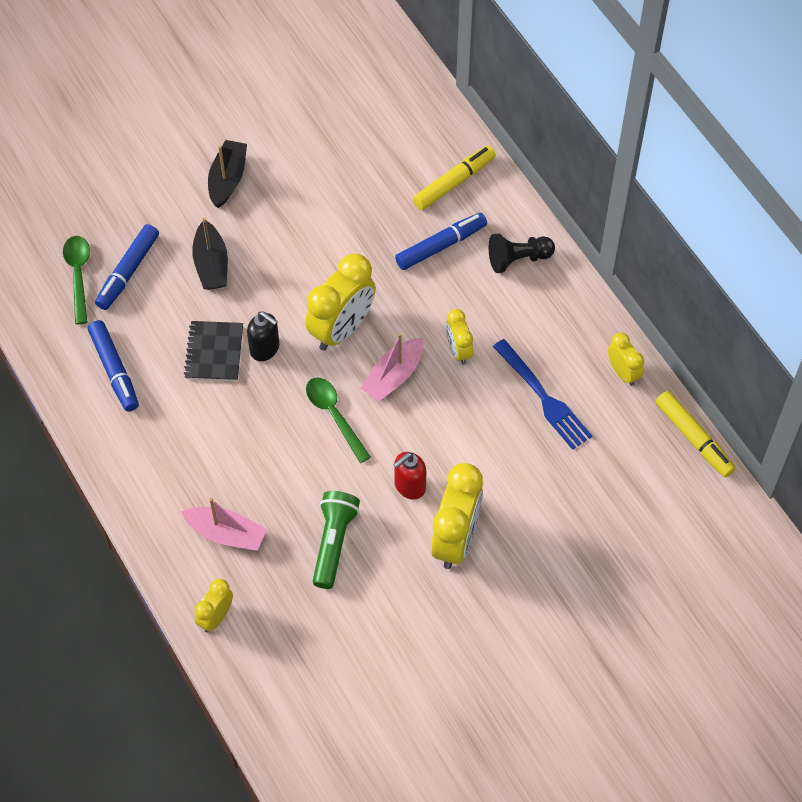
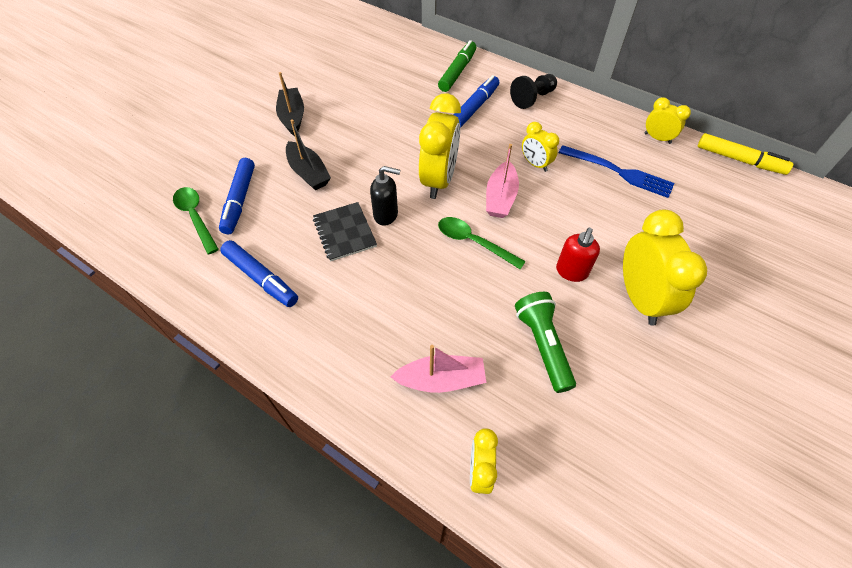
camera: 25 degrees left, 5 degrees down
(454, 182) = (457, 72): yellow marker -> green marker

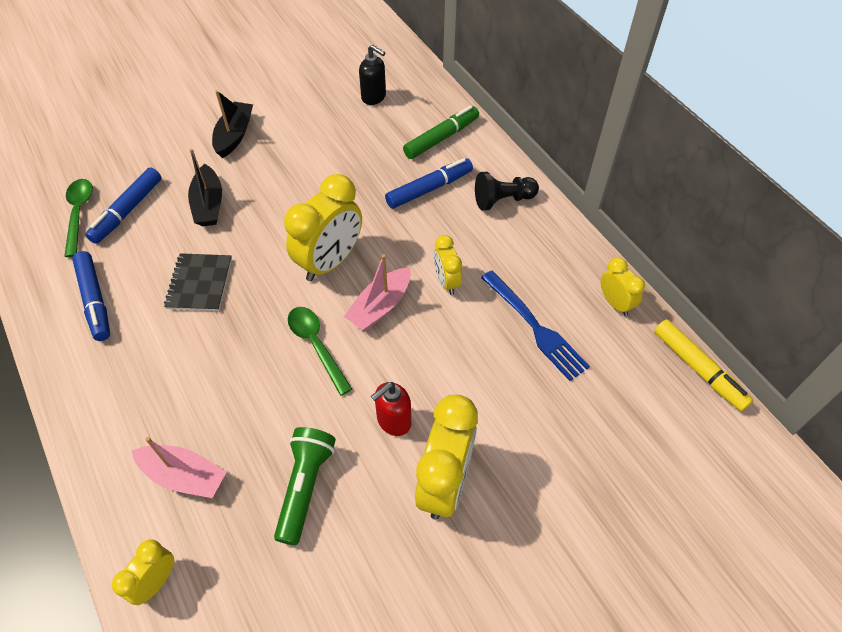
camera: 25 degrees right, 0 degrees up
(386, 215) = (251, 280): black soap dispenser -> black soap dispenser (374, 97)

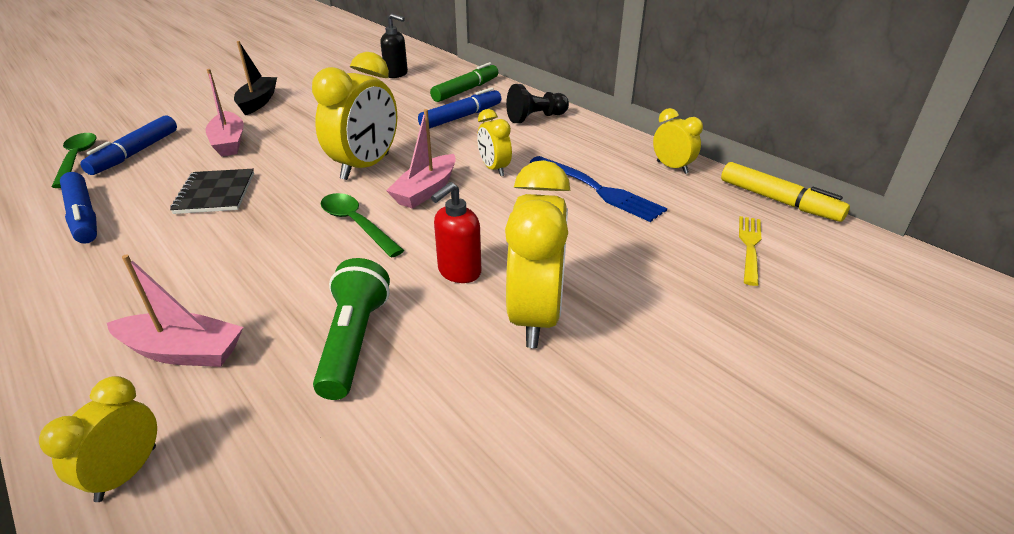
camera: 10 degrees left, 20 degrees down
(209, 204) = (229, 142): black boat -> pink boat
(646, 428) = (750, 246): none -> yellow fork

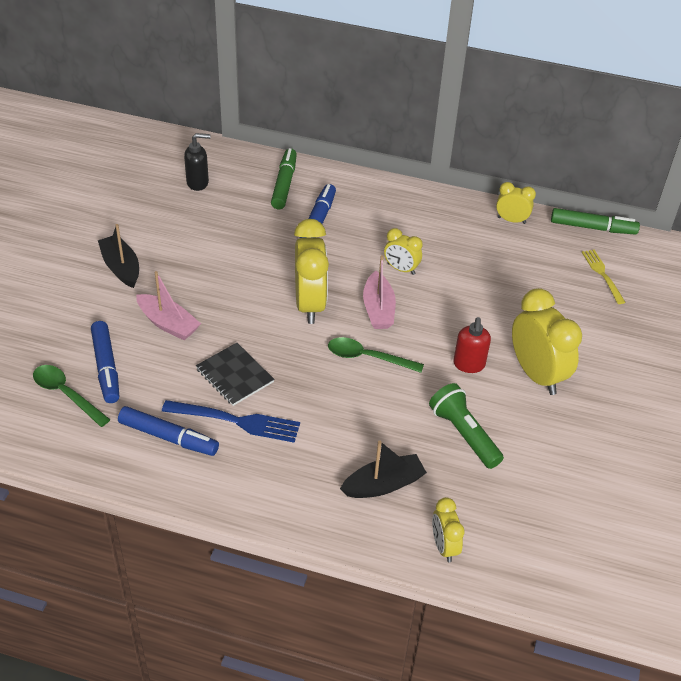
camera: 35 degrees left, 10 degrees up
(183, 351) = (383, 484): pink boat -> black boat
(536, 118) = (375, 200): black pawn -> none
(598, 189) = (484, 261): blue fork -> blue fork (236, 421)
(778, 201) = (593, 228): yellow marker -> green marker

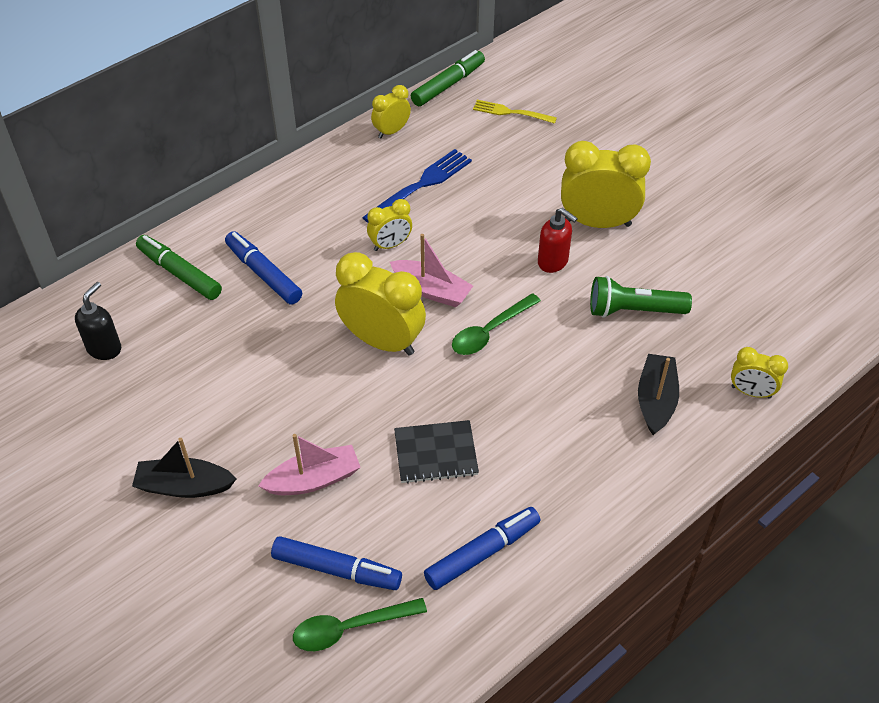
camera: 55 degrees left, 5 degrees up
(236, 421) = (500, 481): blue fork -> blue fork (421, 185)

